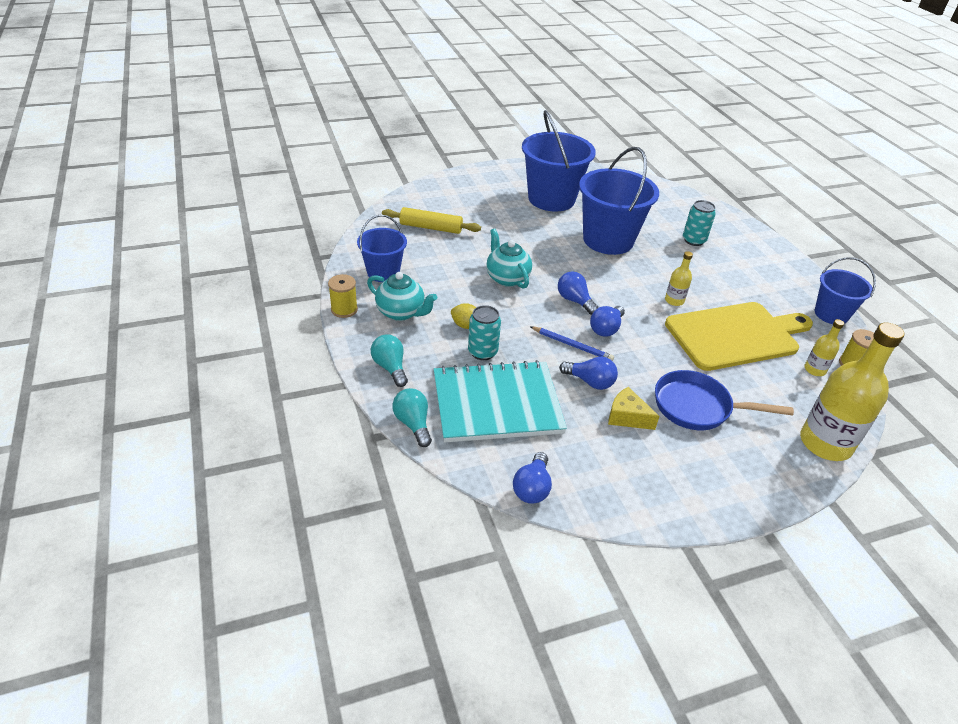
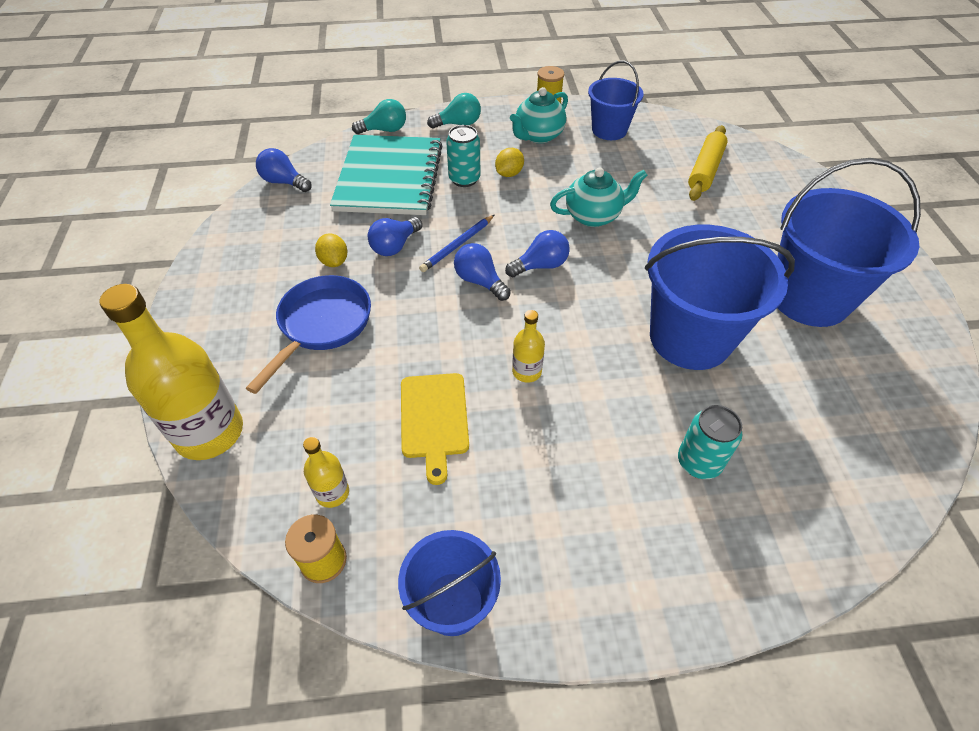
camera: 105 degrees right, 10 degrees up
(627, 417) = (334, 261): yellow cheese -> yellow lemon
(735, 335) = (434, 419): yellow cutting board -> yellow cutting board, size x0.55

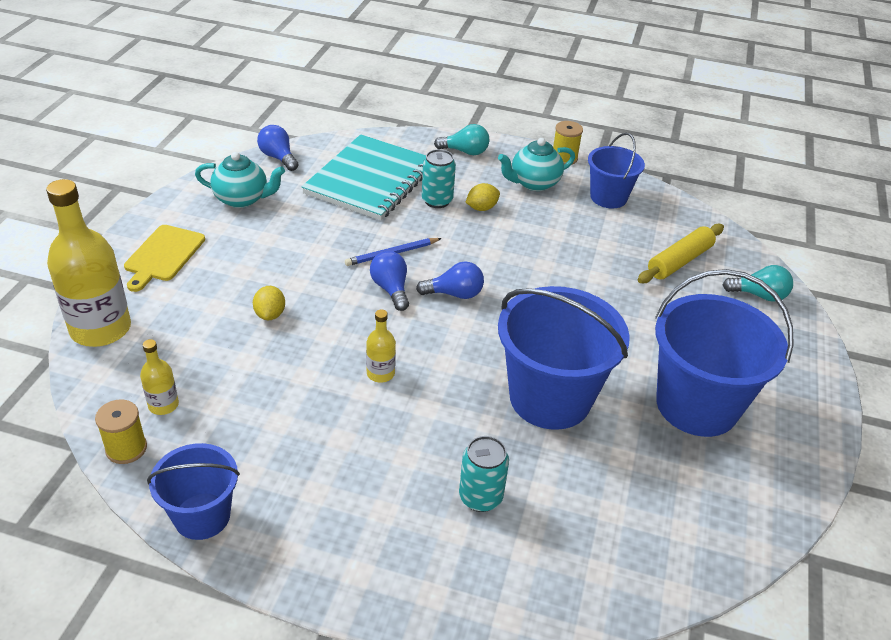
camera: 20 degrees right, 10 degrees down
(321, 325) = (235, 280): blue pan -> none
(334, 261) = (278, 234): yellow lemon -> yellow lemon (270, 314)
(384, 130) = (394, 138): turquoise light bulb -> turquoise light bulb (759, 295)
(395, 246) = (337, 237): blue light bulb -> none
(434, 419) = (278, 381): yellow cutting board -> yellow cutting board (163, 255)
(594, 216) = (535, 268): turquoise teapot -> turquoise teapot (242, 199)

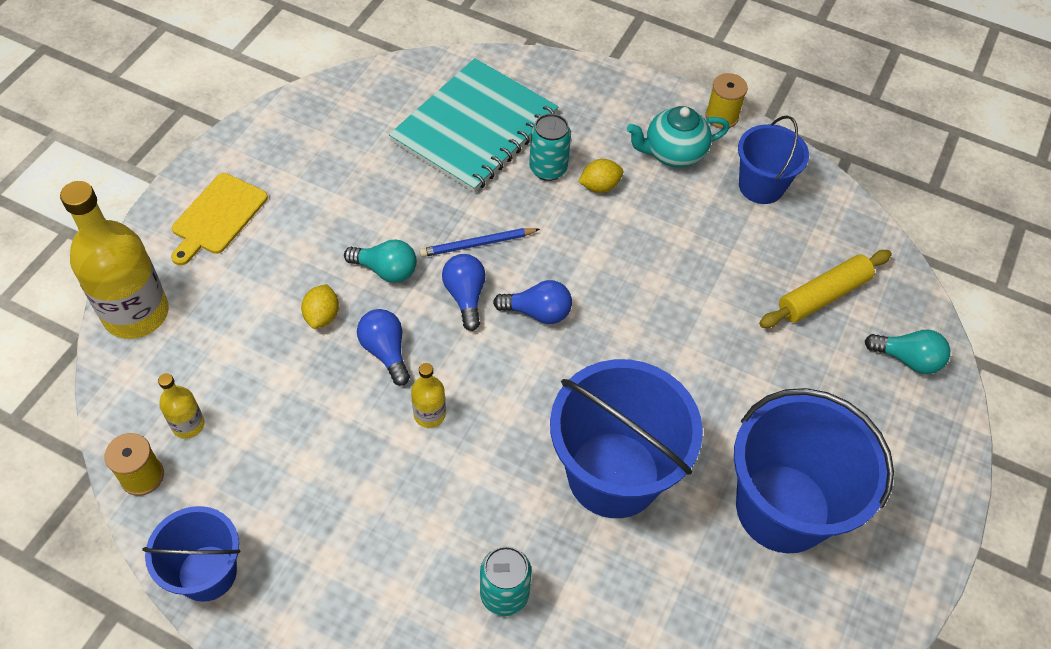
camera: 10 degrees right, 15 degrees up
(242, 199) = (319, 142): turquoise teapot -> none
(278, 157) = (372, 81): blue light bulb -> blue light bulb (385, 351)
(465, 152) = (599, 94): turquoise light bulb -> turquoise light bulb (386, 270)

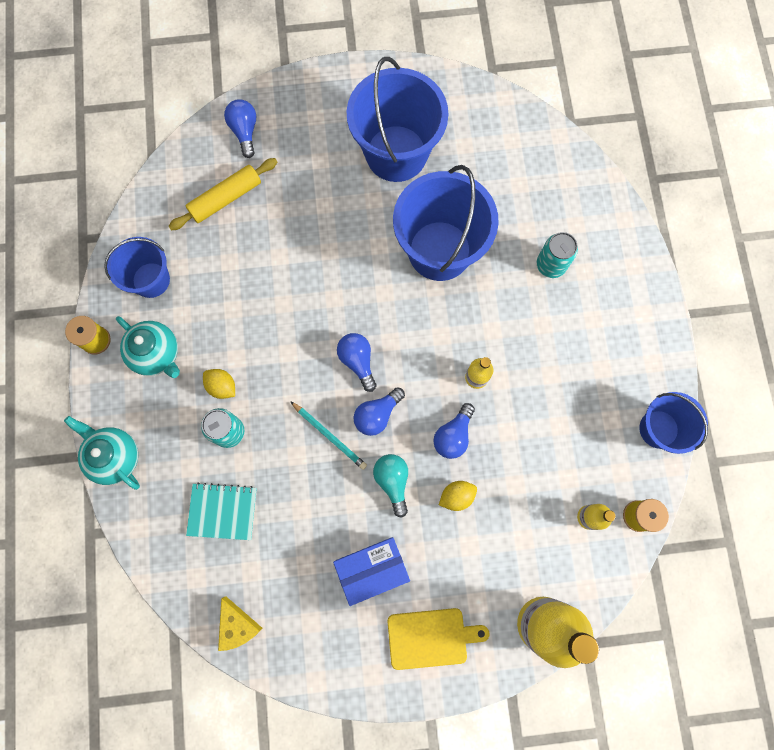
camera: 120 degrees left, 20 degrees up
(320, 207) = (372, 569): none -> blue box
(365, 90) = (238, 625): none -> yellow cheese
(475, 128) = (222, 511): turquoise notebook -> turquoise notebook, size x0.53
(477, 244) = (329, 436): blue pencil -> turquoise pencil
(591, 80) = (115, 456): none -> turquoise teapot
(823, 295) = (225, 198): yellow rolling pin -> yellow rolling pin turned 60 degrees counterclockwise
(907, 359) = (244, 131): turquoise light bulb -> blue light bulb

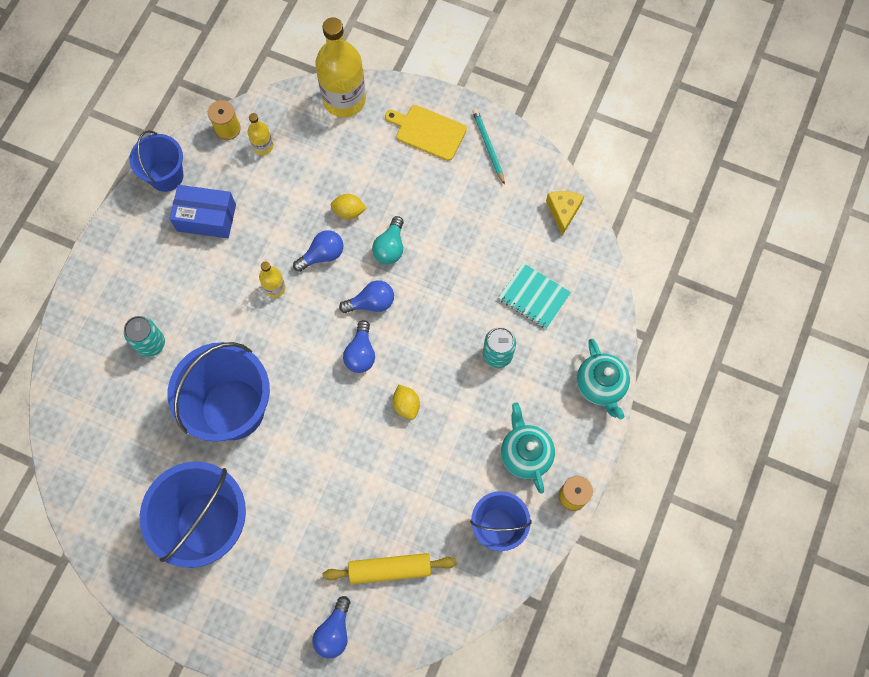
camera: 150 degrees left, 5 degrees down
(222, 386) = (484, 395): yellow lemon -> yellow lemon (406, 405)
(329, 436) = (418, 307): turquoise pencil -> turquoise pencil (488, 146)
(372, 569) = (443, 196): blue box -> blue box (206, 218)

